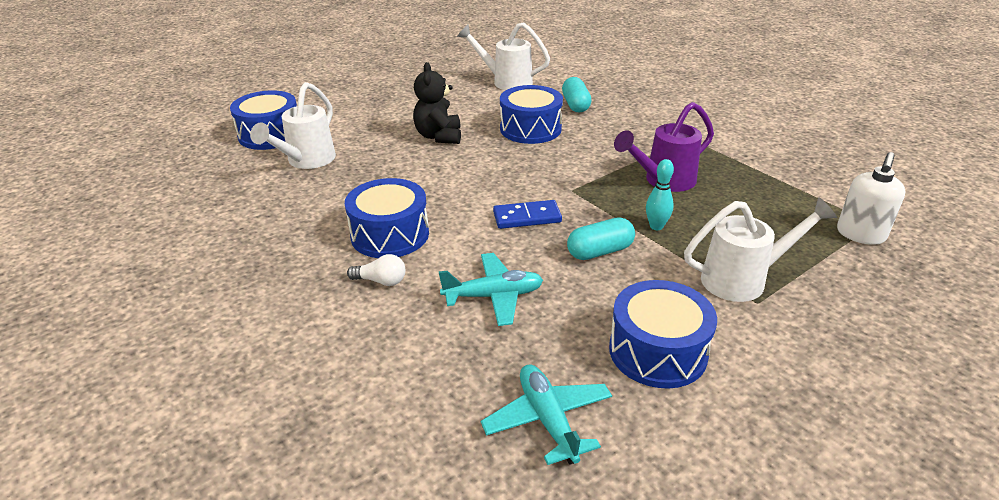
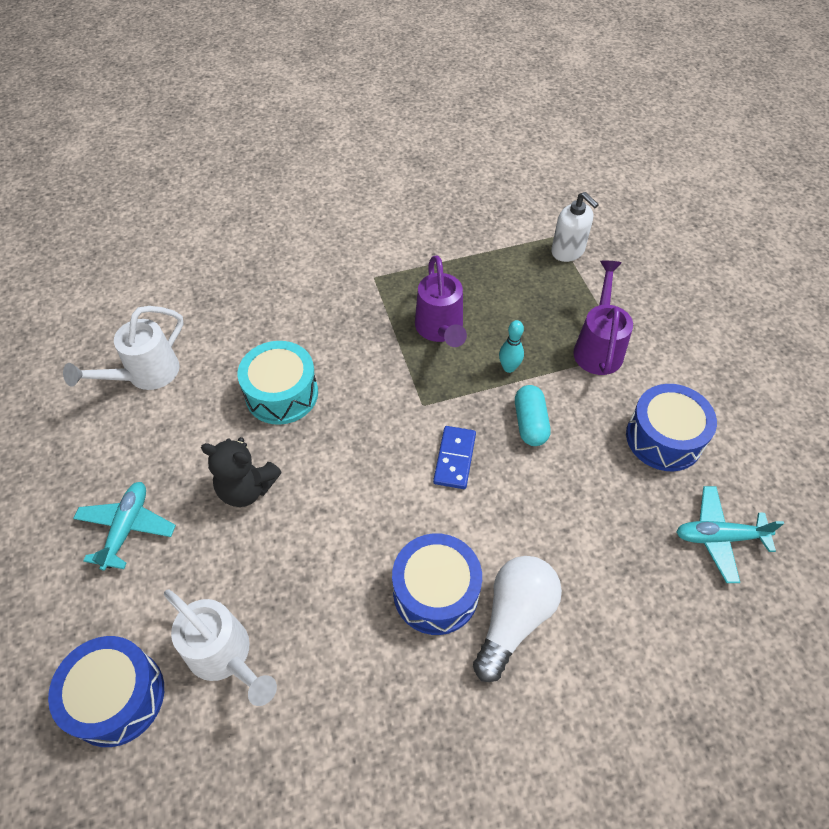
camera: 70 degrees left, 20 degrees up
(381, 281) = (514, 618): white light bulb -> white light bulb, size x2.03
(493, 296) = (566, 527): turquoise plane -> turquoise plane (127, 528)
(530, 129) = (282, 394): blue drum -> turquoise drum
(575, 105) = (251, 333): turquoise capsule -> none
(744, 279) = (598, 346): white watering can -> purple watering can

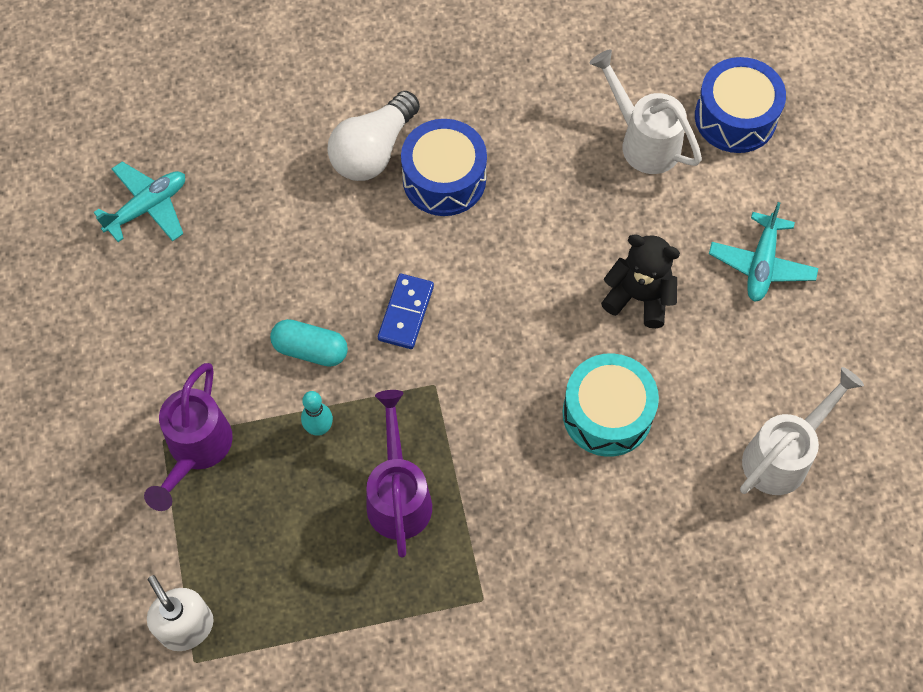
camera: 175 degrees left, 10 degrees up
(530, 423) = (310, 350): turquoise capsule -> turquoise capsule turned 75 degrees counterclockwise
(664, 438) = (161, 318): blue drum -> none
(719, 537) = (147, 207): turquoise plane -> turquoise plane turned 45 degrees counterclockwise

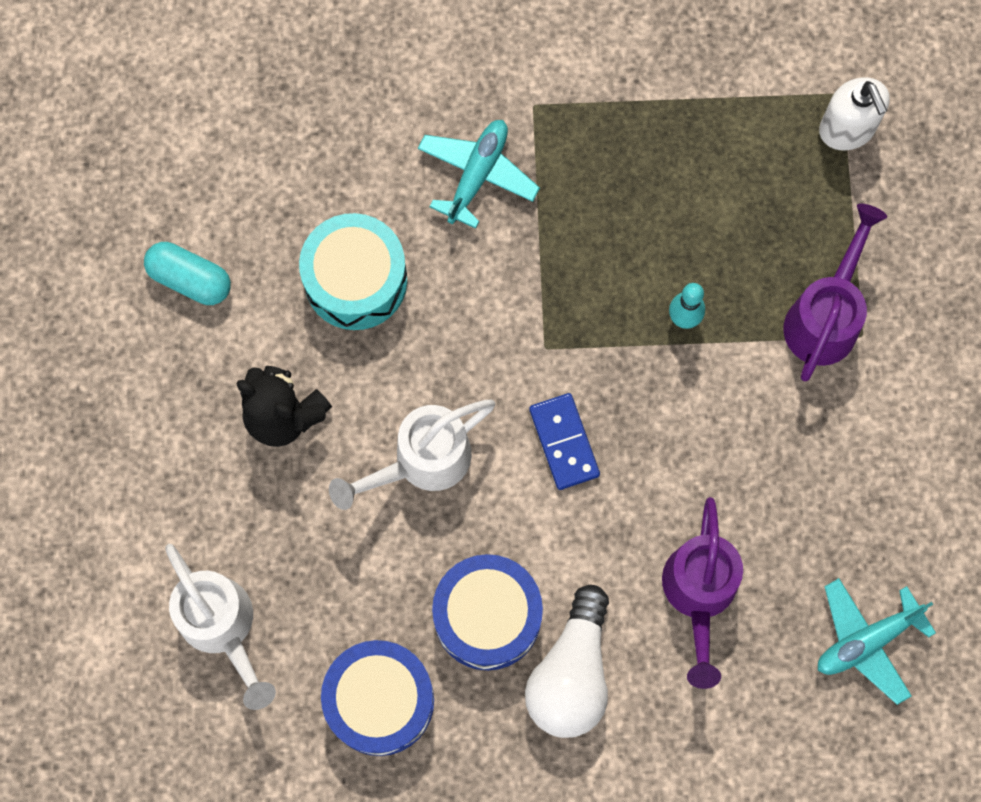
camera: 170 degrees left, 10 degrees up
(310, 350) = (683, 415): turquoise capsule -> turquoise capsule (190, 279)
(373, 151) = (571, 673): white light bulb -> white light bulb turned 150 degrees clockwise
(398, 494) = (605, 229): purple watering can -> purple watering can (698, 596)
(406, 313) = (564, 442): blue domino -> blue domino turned 45 degrees counterclockwise
(735, 117) = (95, 641): blue drum -> blue drum (380, 700)
(761, 264) = (126, 431): turquoise plane -> turquoise plane (477, 174)
(783, 455) = (173, 201): white watering can -> white watering can (420, 462)

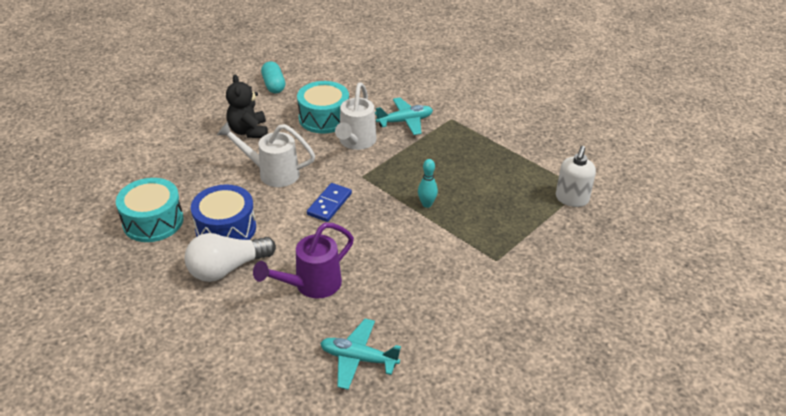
camera: 45 degrees right, 35 degrees down
(223, 628) = (141, 165): white watering can -> white watering can (355, 142)
(380, 700) = (153, 221): blue drum -> turquoise drum
(825, 316) = (488, 243): purple watering can -> none

